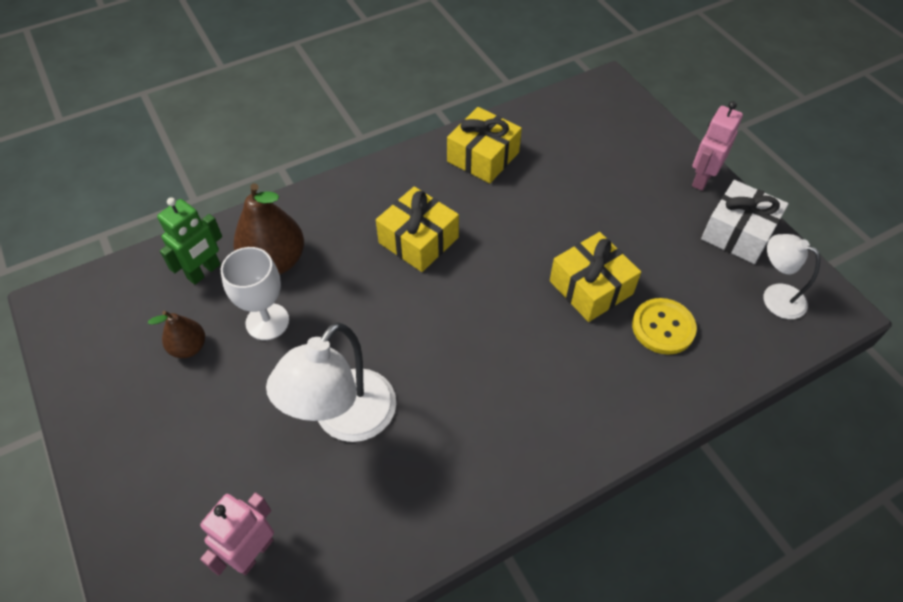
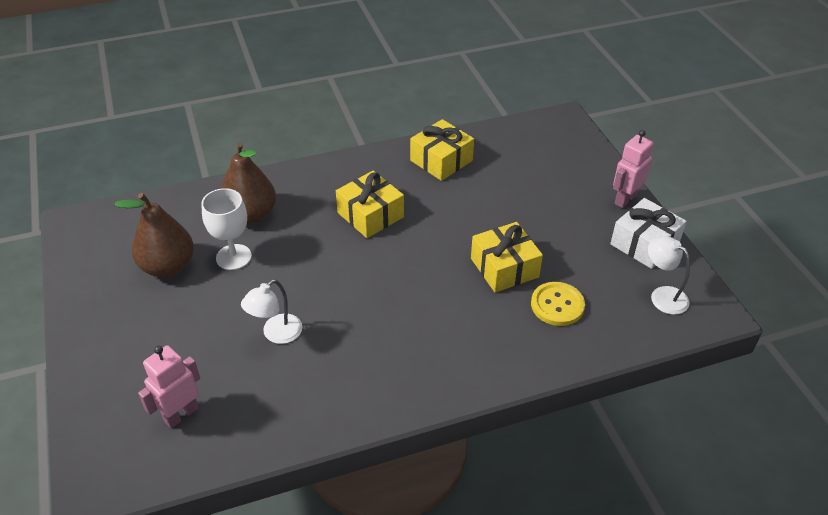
camera: 10 degrees right, 10 degrees down
(189, 347) = (168, 267): brown pear -> brown pear, size x1.79
(204, 272) = (194, 215): green robot -> none
(345, 420) = (276, 334): white lamp -> white lamp, size x0.58

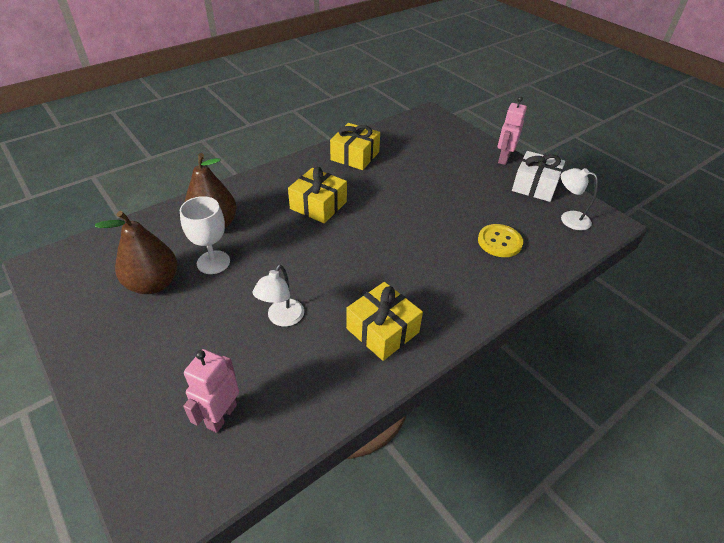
camera: 20 degrees left, 0 degrees up
(504, 268) = (445, 223): yellow gift -> yellow gift (382, 330)

